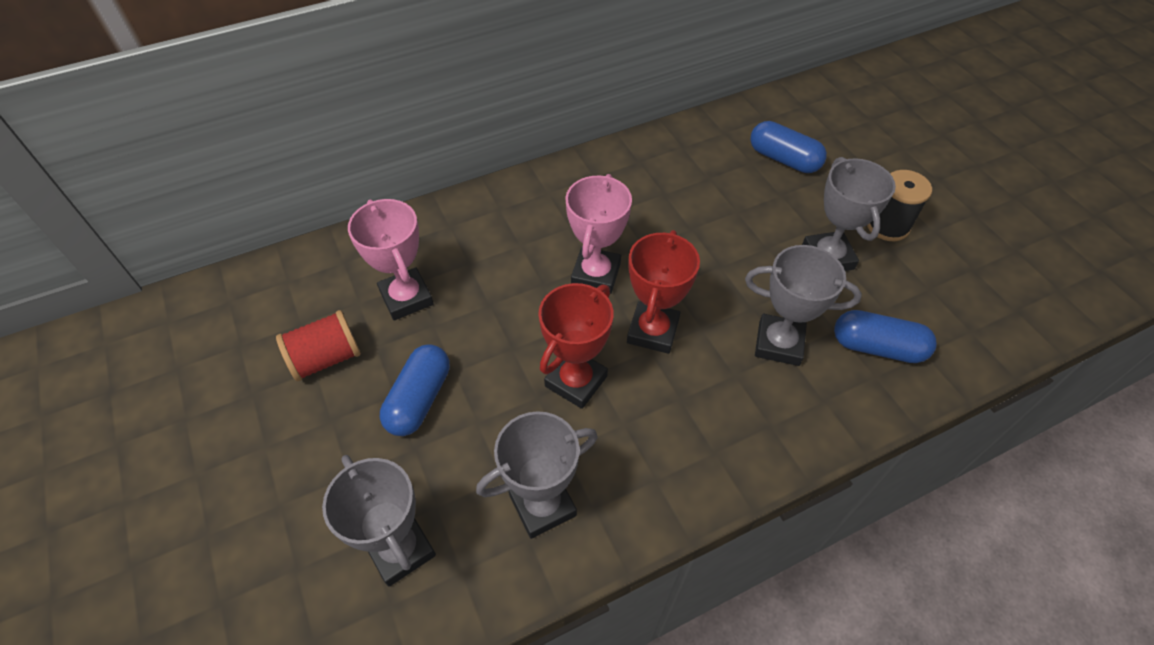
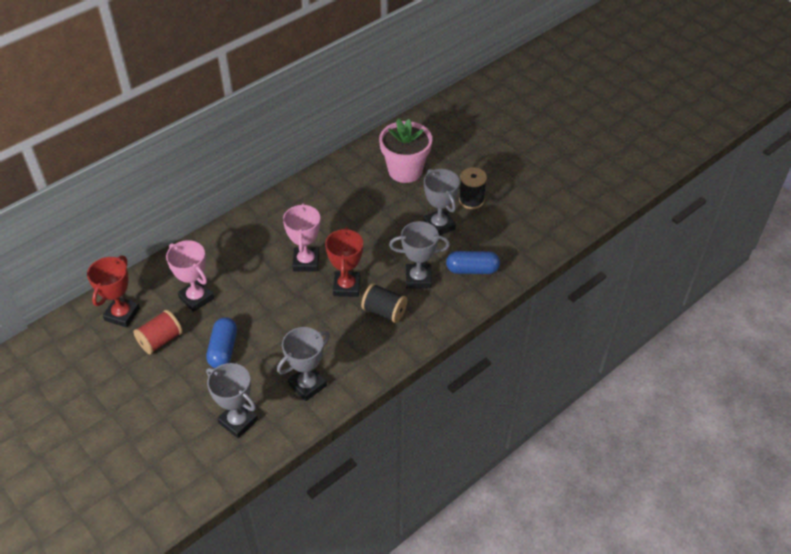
camera: 15 degrees left, 5 degrees down
(576, 381) = (309, 322): red trophy -> red trophy (122, 314)
(709, 391) = (384, 311): none -> black spool
(784, 159) = (405, 171): blue capsule -> pink flower pot

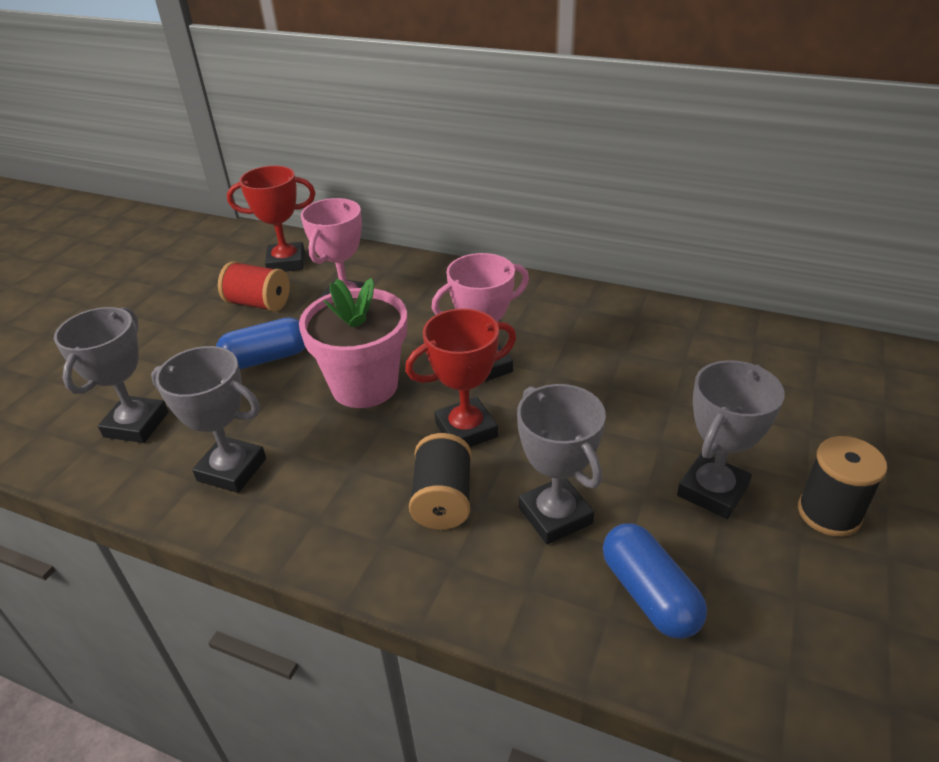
camera: 65 degrees right, 10 degrees down
(405, 171) = (788, 392): pink flower pot -> pink flower pot (364, 386)

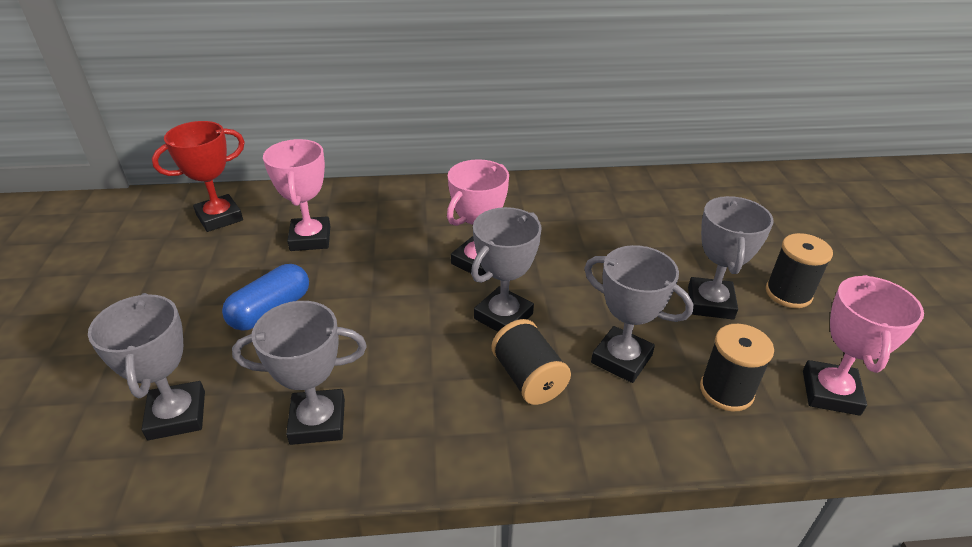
camera: 30 degrees left, 0 degrees up
(259, 303) = (221, 262): red spool -> none
(364, 386) = (387, 307): pink flower pot -> none
(466, 430) = (503, 316): red trophy -> grey trophy
(649, 594) = (726, 391): blue capsule -> black spool
(785, 648) = (830, 392): none -> pink trophy

